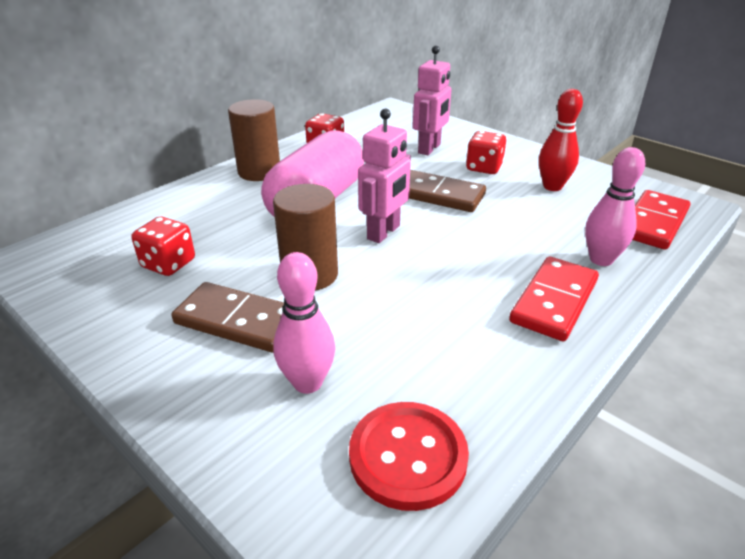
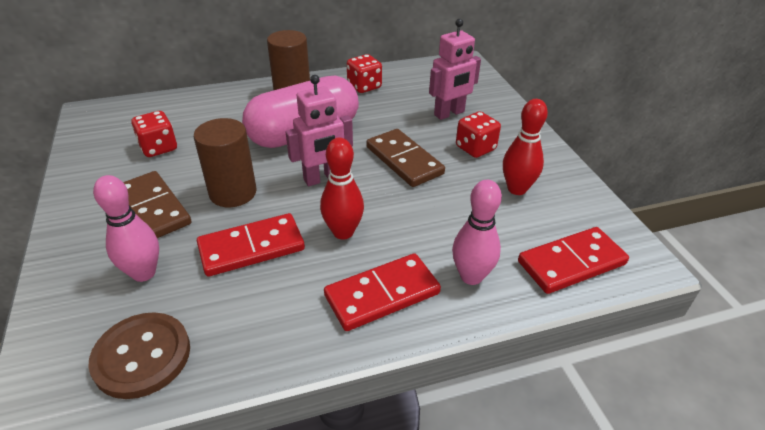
camera: 30 degrees right, 5 degrees up
(391, 313) = (251, 247): none -> red domino
(408, 456) = (142, 356): red button -> brown button
(459, 267) = (343, 232): none -> red bowling pin

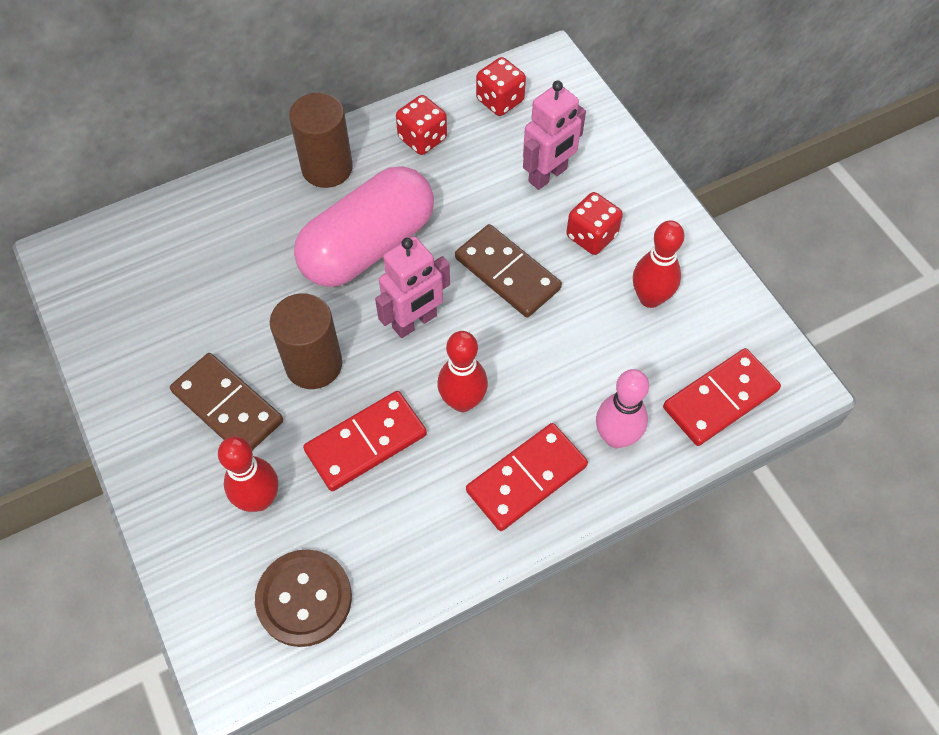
camera: 10 degrees left, 20 degrees up
(144, 273) = (259, 499): pink bowling pin -> red bowling pin
(158, 148) = (189, 305): red dice -> red dice (500, 100)

